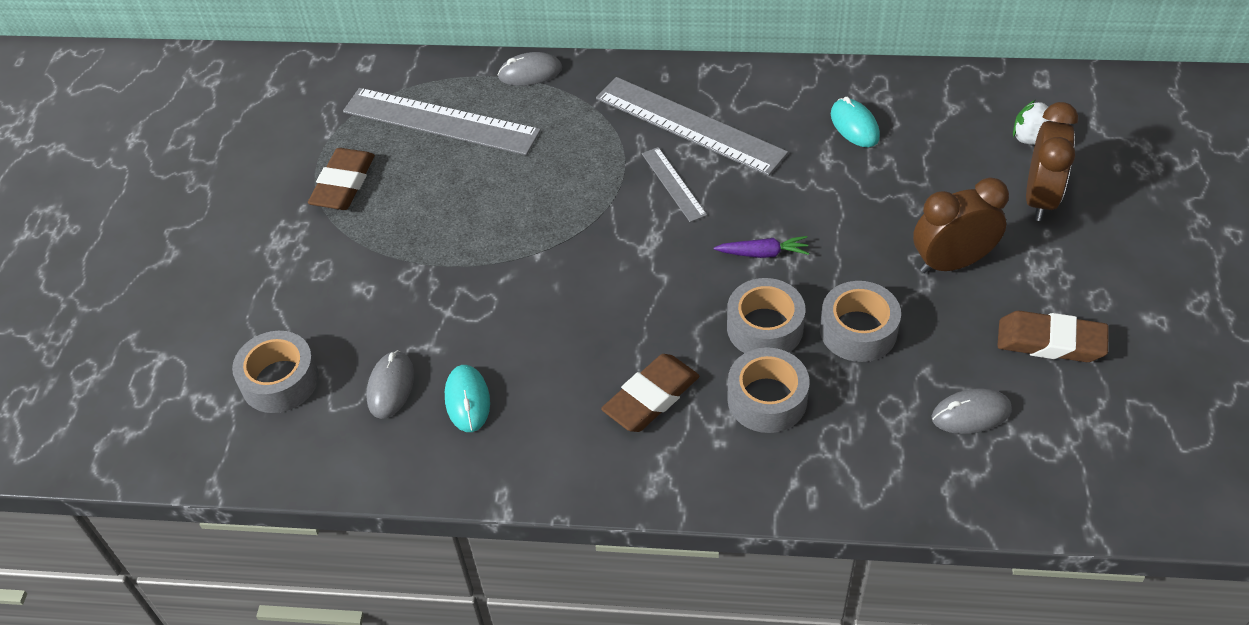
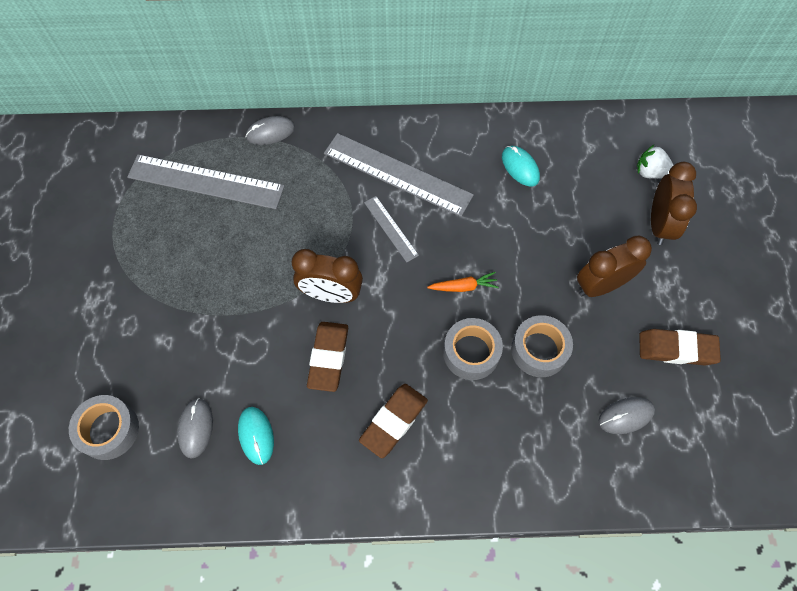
camera: 10 degrees left, 15 degrees up
(343, 184) = (136, 245): brown eraser -> brown eraser (328, 358)
(586, 251) = (331, 294): none -> brown clock
(762, 253) = (463, 287): purple carrot -> orange carrot
(767, 399) = (479, 415): grey tape -> none

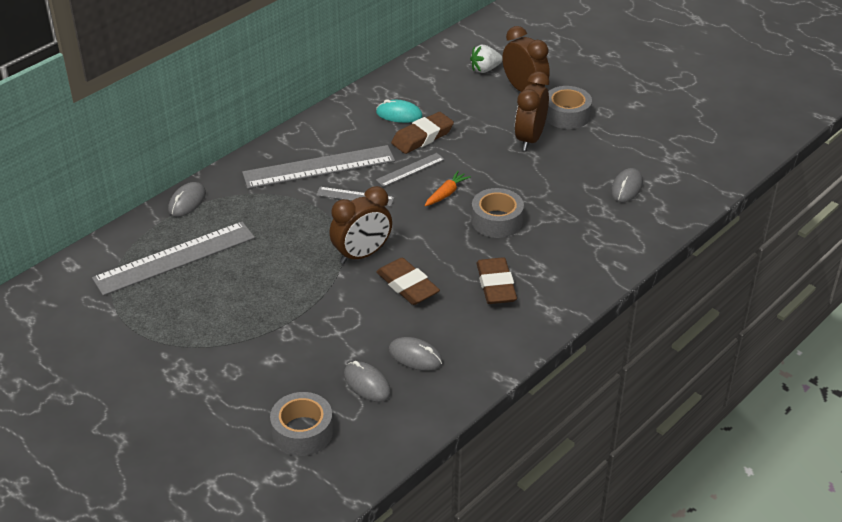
camera: 45 degrees left, 25 degrees down
(256, 435) = (415, 356): turquoise mouse -> grey mouse
(463, 236) = (410, 170): none -> grey ruler
(539, 350) = (536, 192): grey tape -> grey tape (566, 115)
(676, 349) = (612, 140): brown eraser -> brown eraser (422, 137)

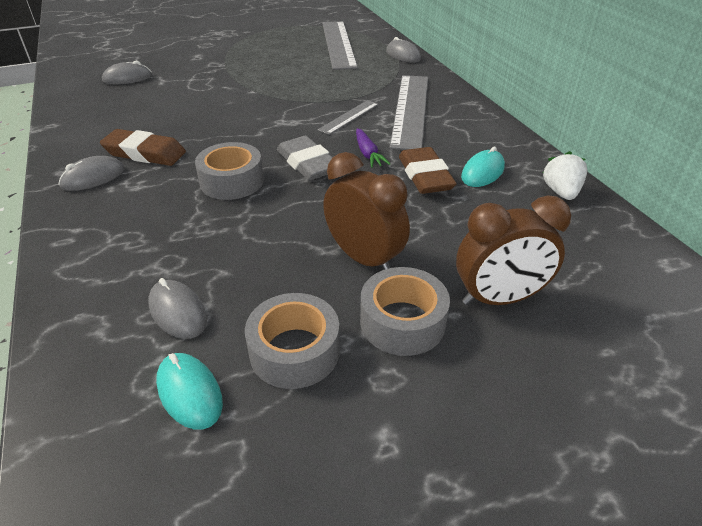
camera: 115 degrees right, 0 degrees up
(302, 432) = (123, 54): grey tape -> grey tape (294, 351)
(362, 254) = (265, 104): brown clock -> none
(407, 286) = (202, 113): brown eraser -> none
(410, 170) = (368, 154): grey ruler -> purple carrot
(415, 356) = (123, 99): grey mouse -> grey mouse (93, 178)
(446, 194) = (307, 164): orange carrot -> grey eraser
(485, 69) = (577, 276): white strawberry -> white strawberry (561, 192)
(664, 162) = (189, 393): none -> turquoise mouse

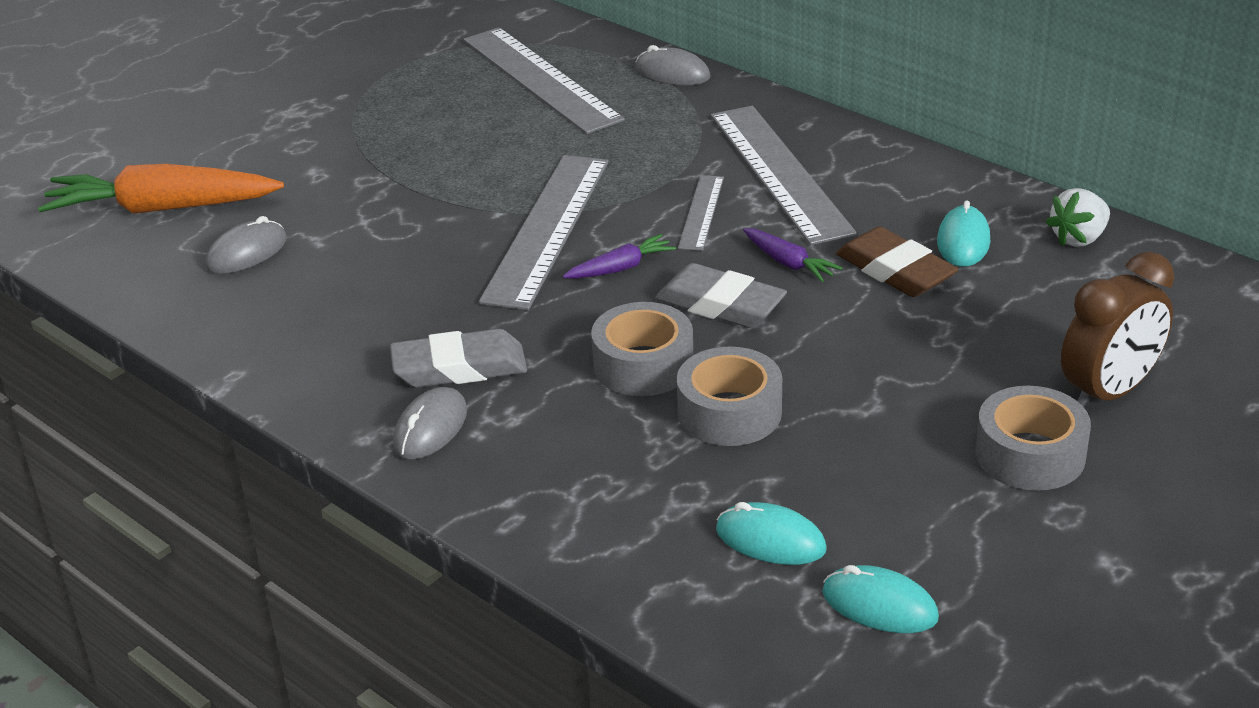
camera: 25 degrees left, 5 degrees down
(121, 54) = (163, 208): none -> orange carrot
(145, 153) = (459, 368): brown eraser -> grey eraser
(178, 312) = (770, 540): grey mouse -> turquoise mouse
(265, 104) = (547, 229): none -> grey ruler
(278, 131) = (620, 268): none -> purple carrot
(294, 351) = (946, 526): grey tape -> grey tape (729, 412)
(364, 258) = (922, 402): brown clock -> none
(561, 192) = (1079, 238): white strawberry -> white strawberry turned 105 degrees counterclockwise

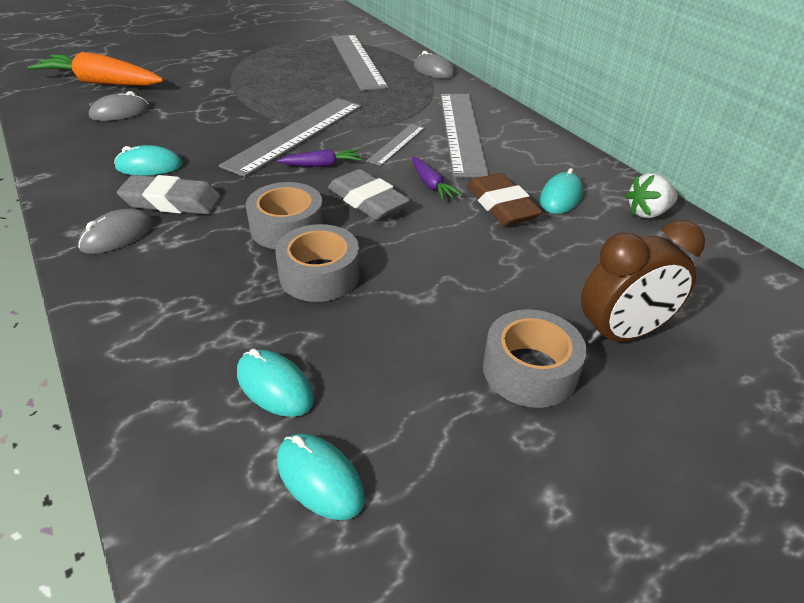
camera: 15 degrees right, 5 degrees up
(378, 326) = (149, 166): none -> turquoise mouse

